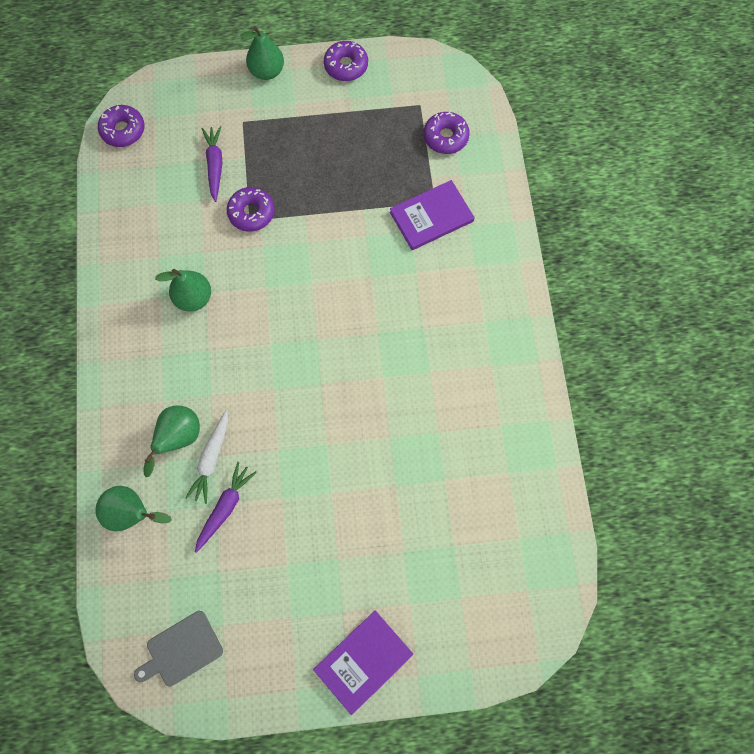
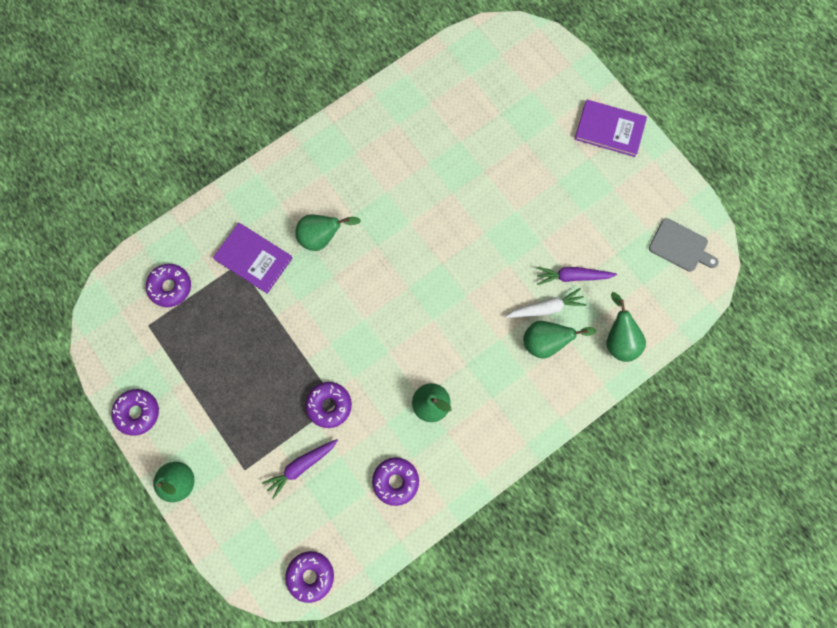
camera: 120 degrees left, 5 degrees up
(149, 233) = (395, 481): none -> purple donut
(417, 287) = (322, 237): none -> green pear

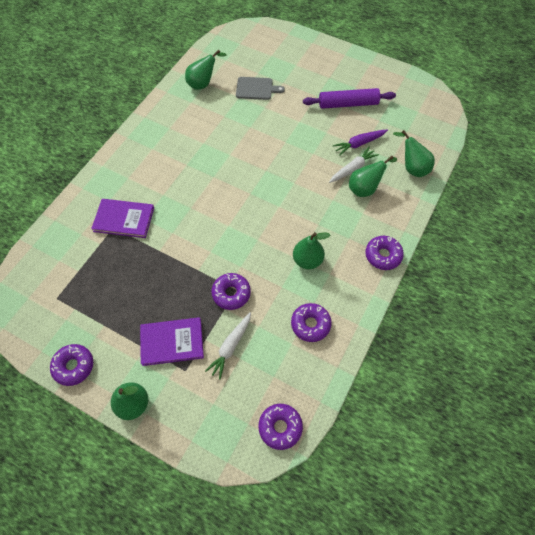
camera: 25 degrees left, 15 degrees down
(171, 287) = (64, 263): purple donut -> purple donut (383, 255)
(301, 466) = (230, 346): purple carrot -> white carrot
(322, 237) = (170, 186): green pear -> green pear (203, 84)
(590, 211) = (348, 104): none -> purple rolling pin
(609, 129) = (332, 58): purple book -> purple book (172, 342)
(680, 246) = (417, 102): grey cutting board -> grey cutting board (256, 89)

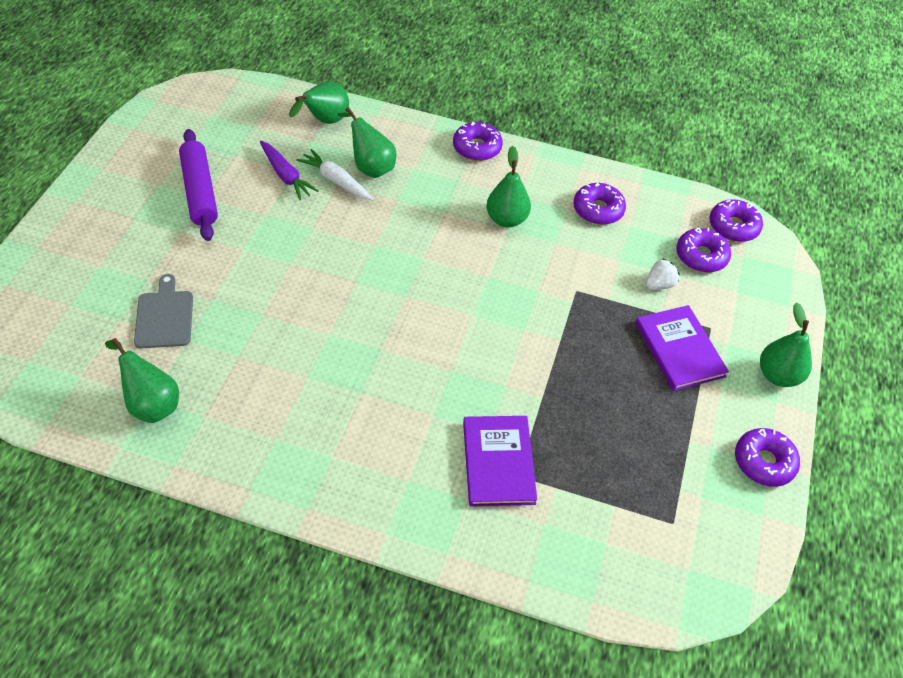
camera: 105 degrees left, 10 degrees down
(230, 346) = (659, 285): white carrot -> white strawberry
(231, 293) = (584, 295): purple donut -> purple donut (701, 256)

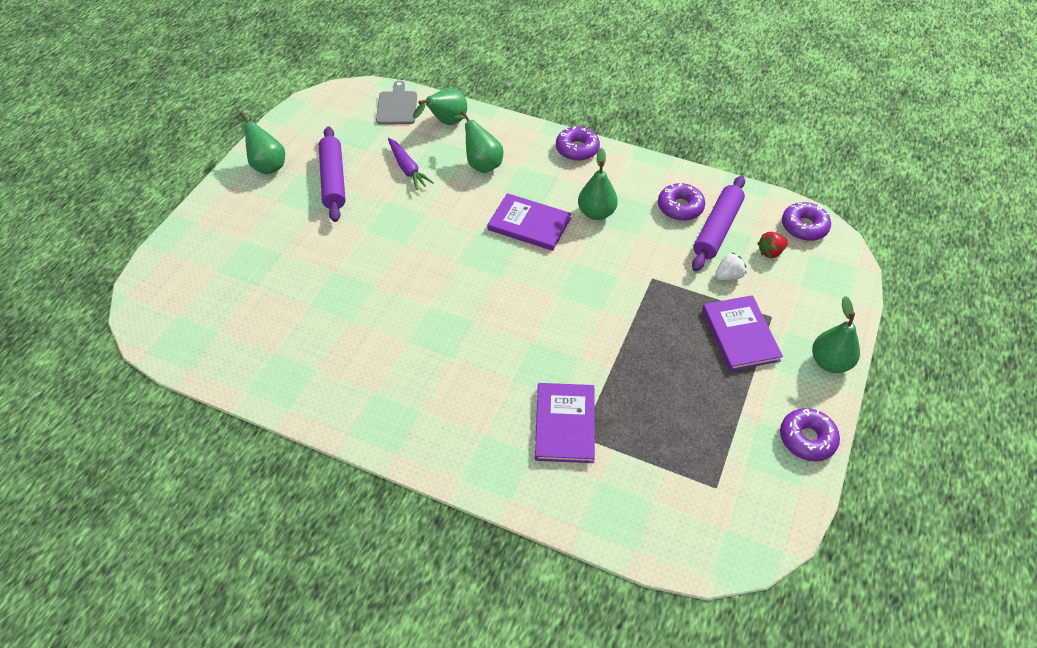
camera: 10 degrees right, 0 degrees up
(151, 403) = (274, 357): green pear -> green pear (267, 165)
(164, 316) = (293, 284): grey cutting board -> grey cutting board (397, 106)
(336, 181) = (450, 174): white carrot -> none
(432, 235) = (529, 224): none -> purple book
(641, 233) = (717, 229): none -> purple rolling pin
(701, 256) = (770, 252): purple donut -> red strawberry

